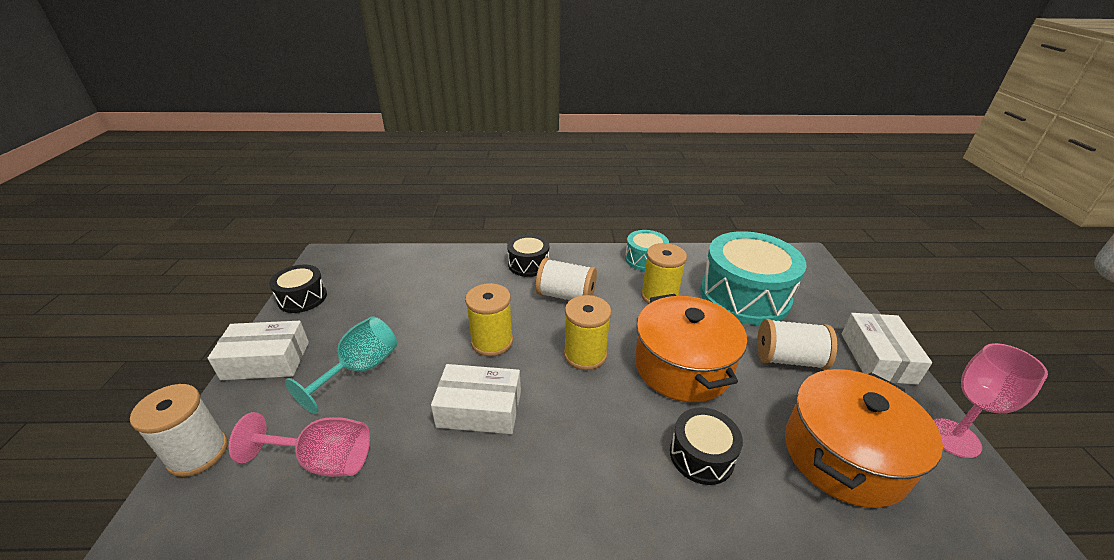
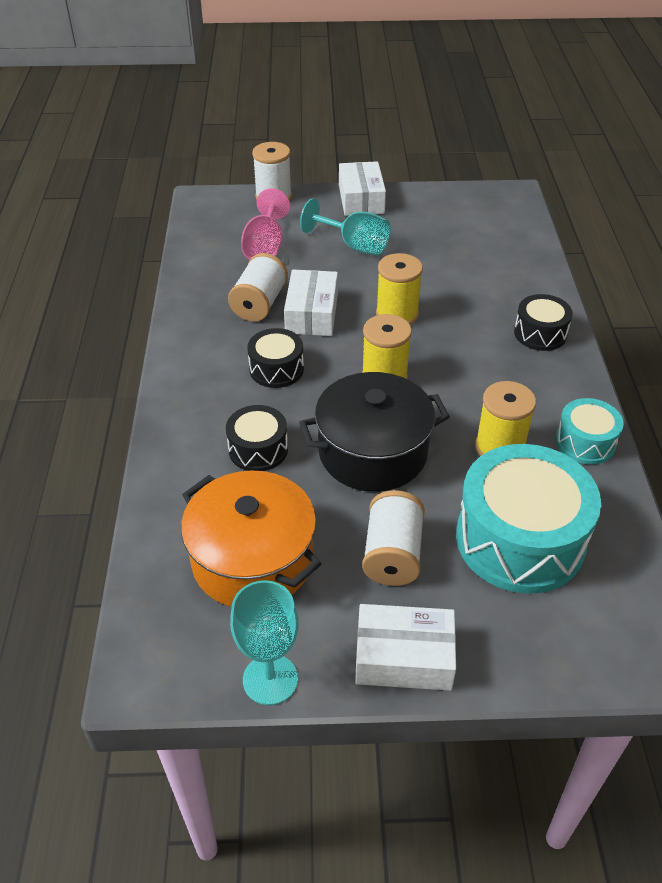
camera: 90 degrees right, 10 degrees up
(302, 298) = (443, 197): black drum -> black drum (276, 369)
(566, 296) = (482, 365): white spool -> white spool (259, 304)
(682, 366) = (373, 452): orange pot -> black pot
(953, 438) = (270, 679): pink goblet -> turquoise goblet

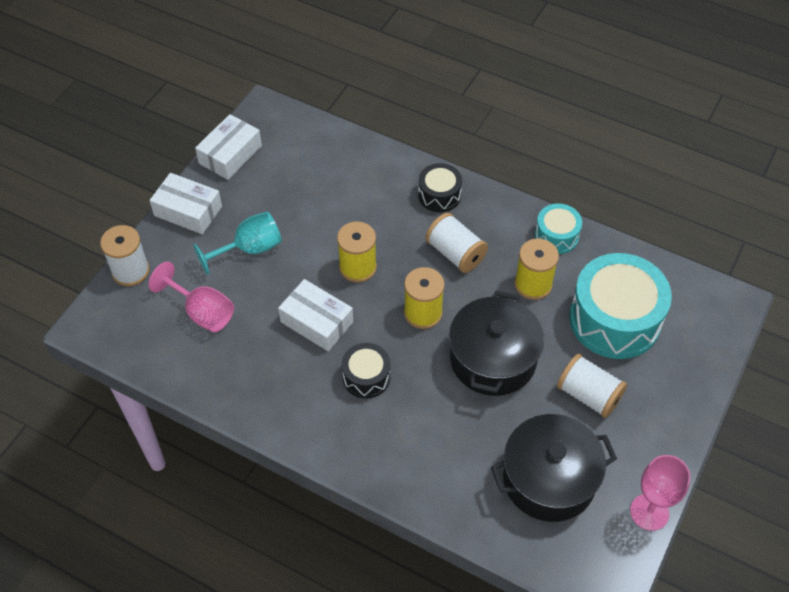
camera: 60 degrees left, 10 degrees up
(253, 560) = (549, 479): orange pot -> black pot
(258, 449) = (446, 429): black drum -> none
(259, 304) = (277, 352): white spool -> white spool (455, 253)
(270, 679) = (649, 512): turquoise goblet -> pink goblet
(404, 657) = (669, 431): white box -> white box (230, 155)

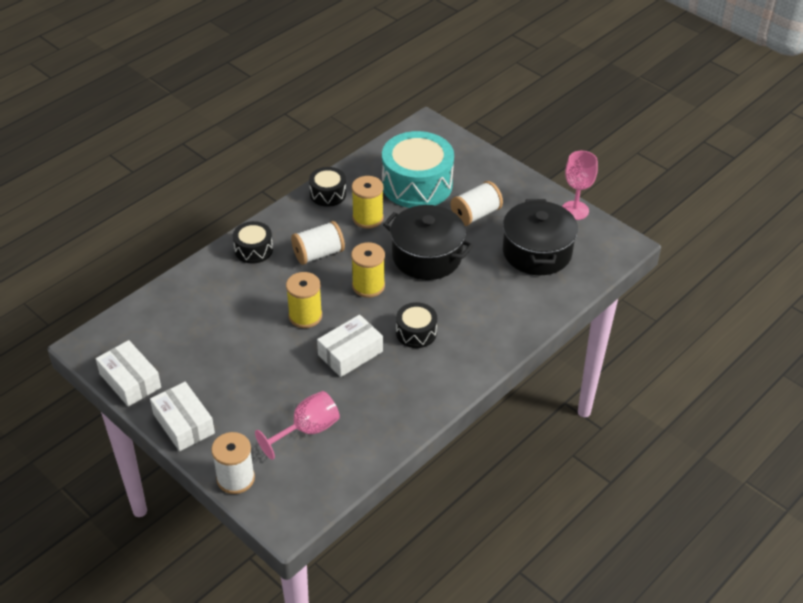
camera: 75 degrees left, 10 degrees down
(188, 211) = (184, 423): white box -> white box turned 75 degrees counterclockwise
(249, 249) = (251, 385): turquoise goblet -> none
(556, 236) = (328, 194): turquoise drum -> black drum

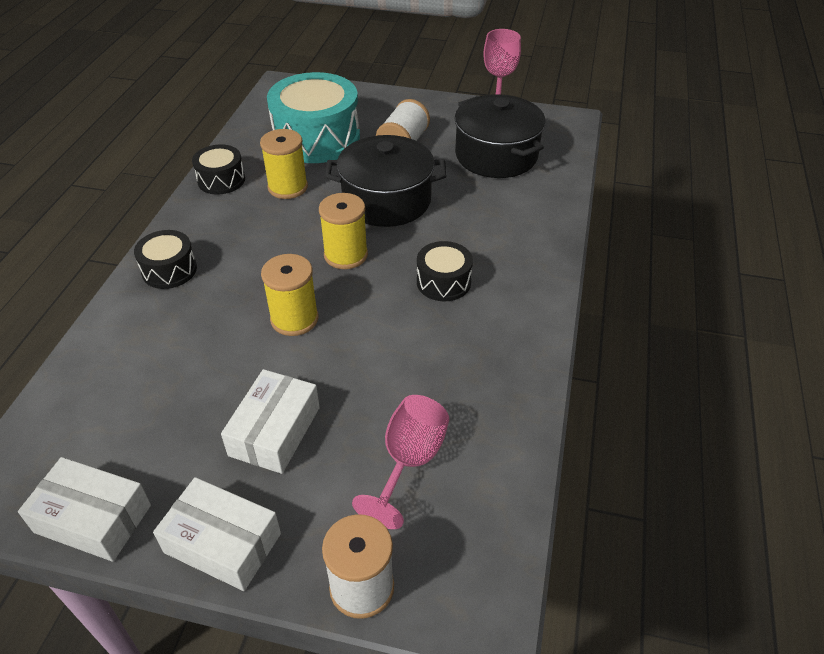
camera: 30 degrees left, 0 degrees up
(318, 254) = (257, 244): white spool -> none
(350, 353) = (386, 338): white box -> white box (275, 431)

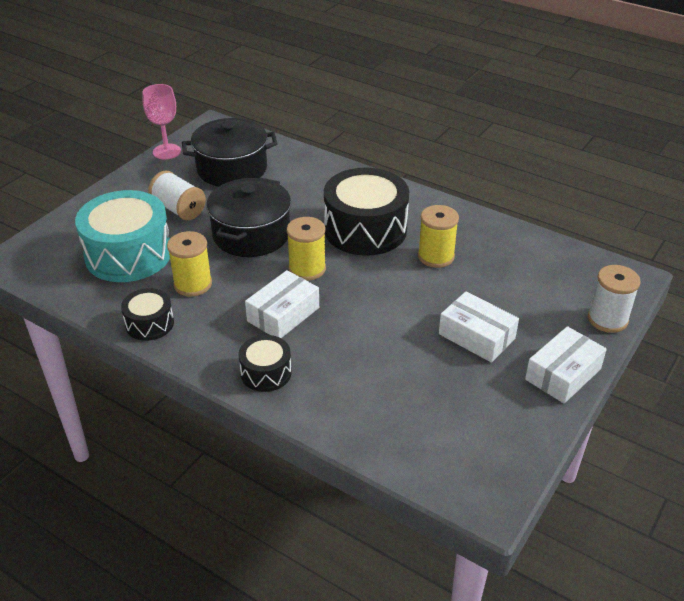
camera: 70 degrees left, 5 degrees down
(93, 518) = (526, 439): white box -> white box (283, 314)
(294, 319) = (367, 308): yellow spool -> yellow spool (436, 256)
(409, 462) = (522, 282): pink goblet -> none
(443, 282) = (365, 229): black drum -> black drum, size x1.96

